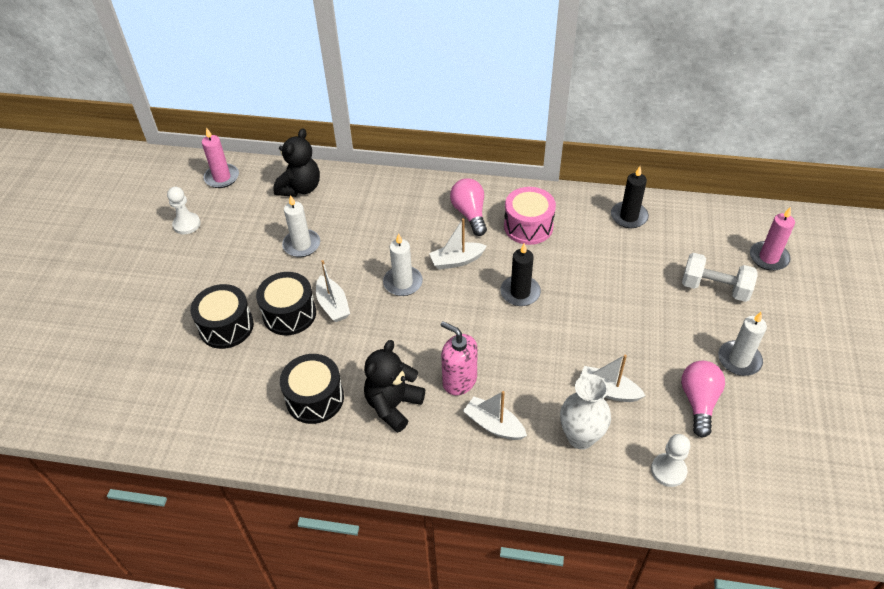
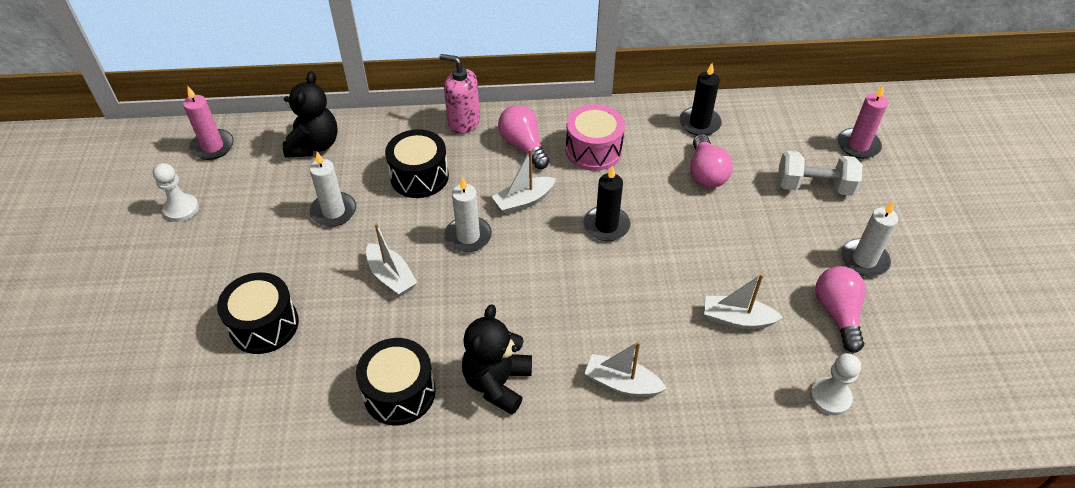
camera: 15 degrees left, 0 degrees up
(289, 314) = (340, 296): black drum -> black drum (419, 176)
(459, 381) = (567, 339): pink soap dispenser -> pink soap dispenser (463, 122)
(580, 437) = (723, 378): white vase -> none
(620, 261) = (705, 173): none -> pink light bulb

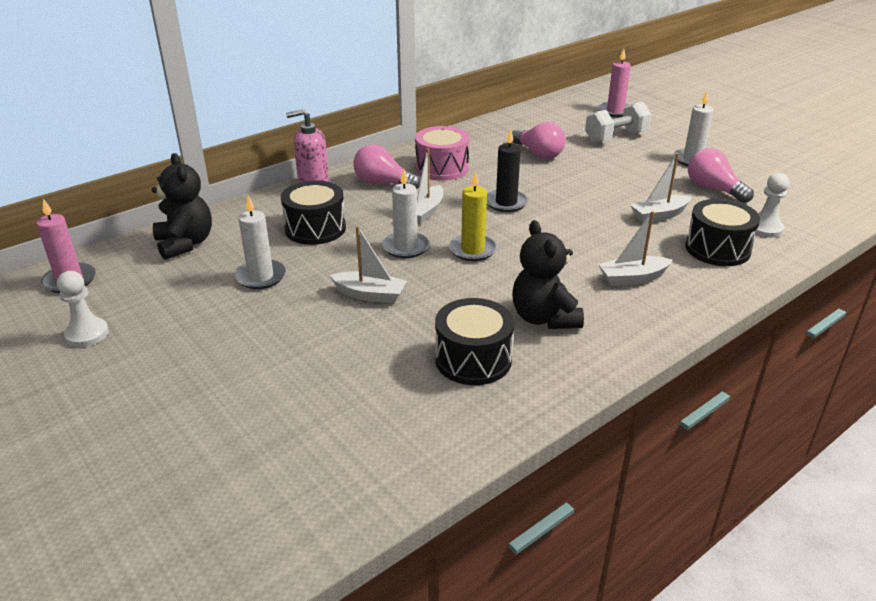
camera: 35 degrees left, 15 degrees down
(264, 325) = (287, 374): black drum -> black drum (717, 249)
(518, 269) = (472, 250): none -> yellow candle
(699, 123) = (500, 132): black candle -> none

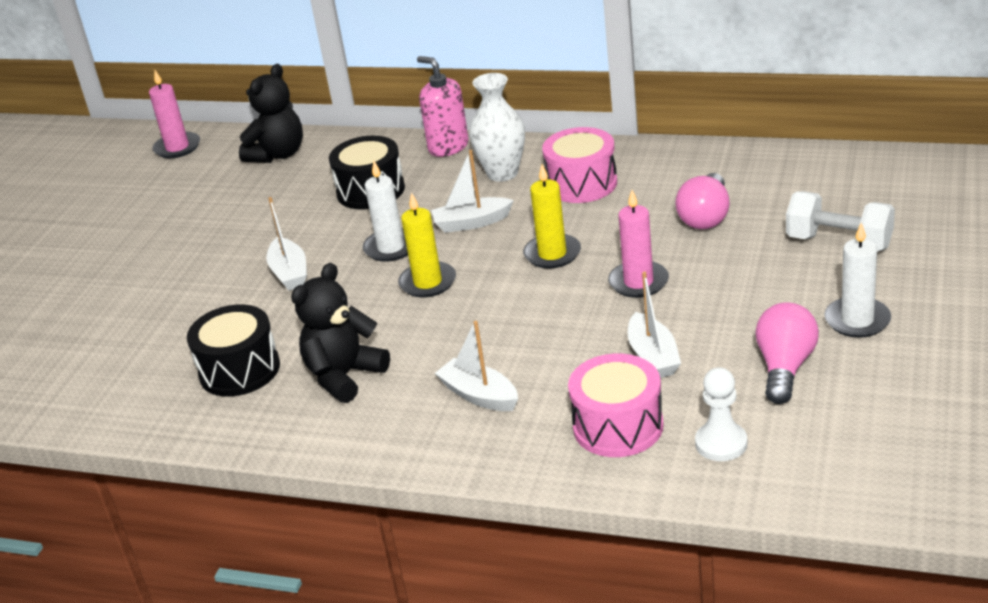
camera: 60 degrees right, 0 degrees up
(87, 334) = (119, 196): white pawn -> none
(261, 277) = (264, 212): white candle -> none
(383, 183) = (502, 173): pink light bulb -> white vase
(506, 203) = (552, 254): black candle -> yellow candle
(615, 111) = (929, 207): pink candle -> pink candle (638, 282)
(659, 215) = (653, 356): white boat -> white boat turned 135 degrees counterclockwise
(717, 249) = (618, 426): black drum -> pink drum

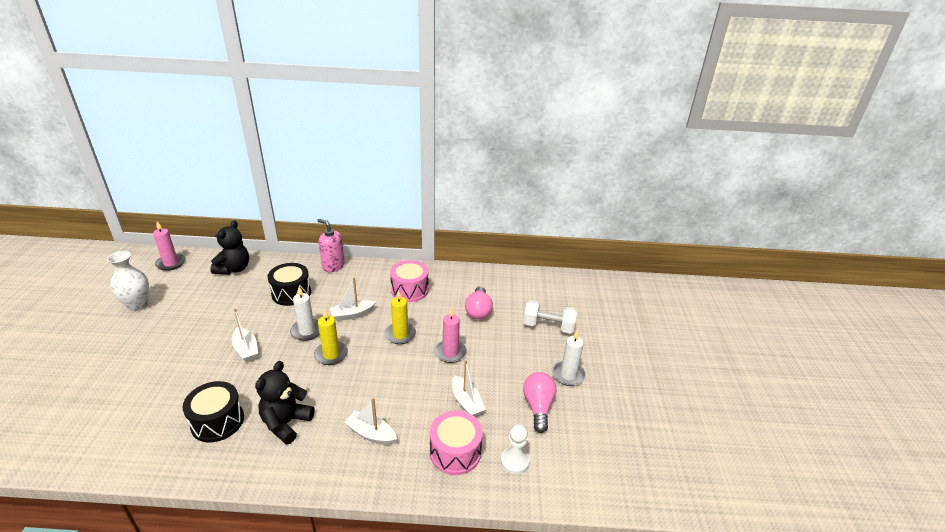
camera: 20 degrees left, 0 degrees up
(502, 173) = (365, 283): white vase -> white vase (138, 305)

